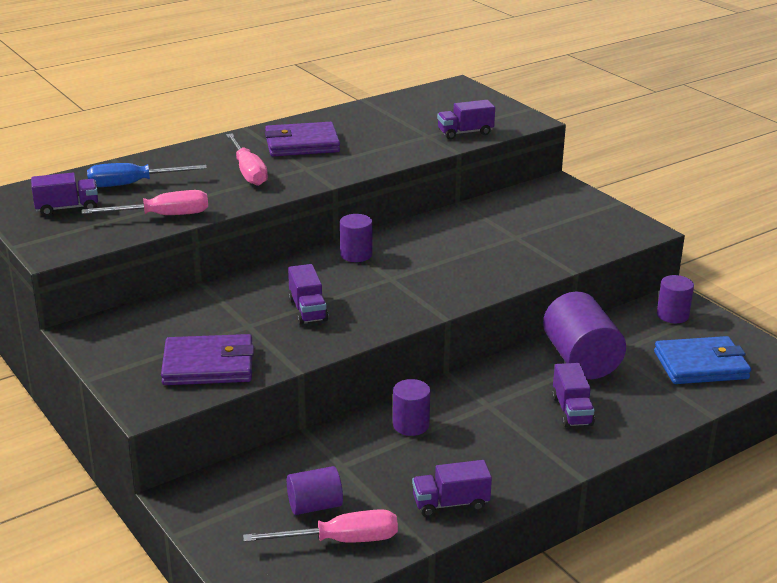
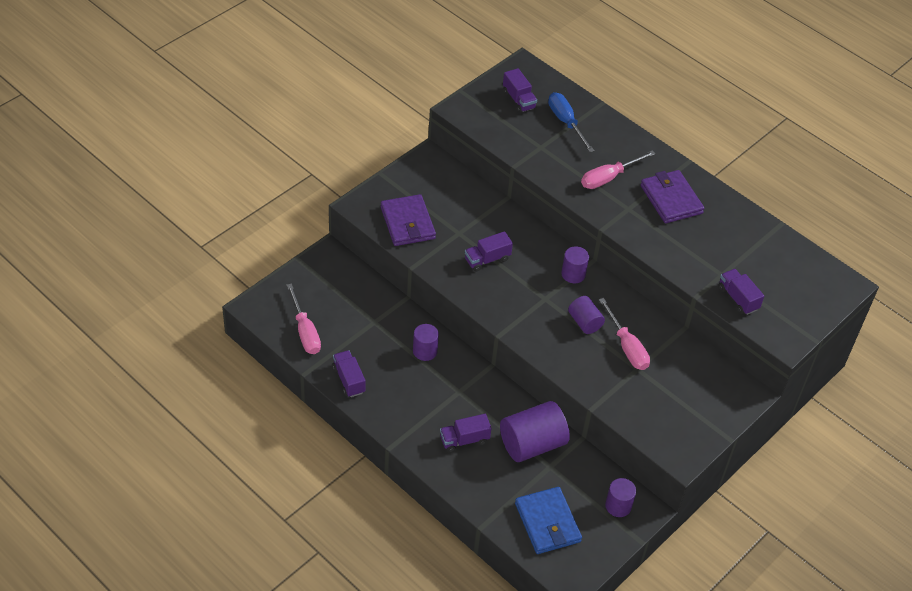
camera: 75 degrees right, 20 degrees up
(162, 216) = (523, 148): pink screwdriver -> pink screwdriver (627, 346)
(315, 506) = (333, 314): purple cylinder -> purple cylinder (584, 322)

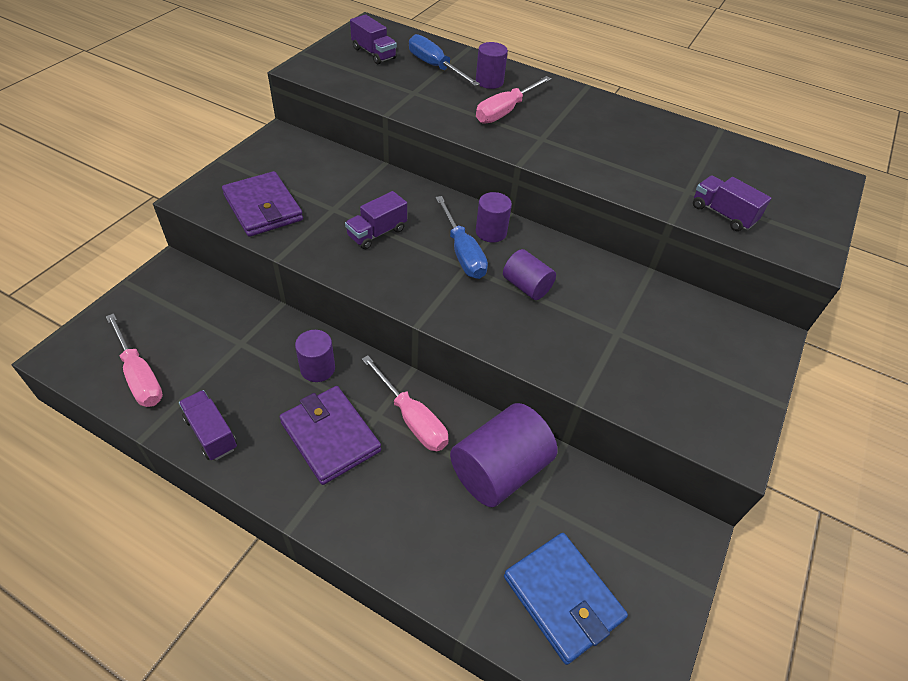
camera: 15 degrees left, 0 degrees up
(464, 440) = (401, 488): purple truck -> none
(546, 287) = (462, 252): none -> blue screwdriver
(618, 506) = (652, 539): purple cylinder -> purple cylinder (489, 81)
(627, 346) = (592, 307): pink screwdriver -> pink screwdriver (412, 418)
(671, 199) = (587, 123): purple wallet -> purple wallet (330, 437)

